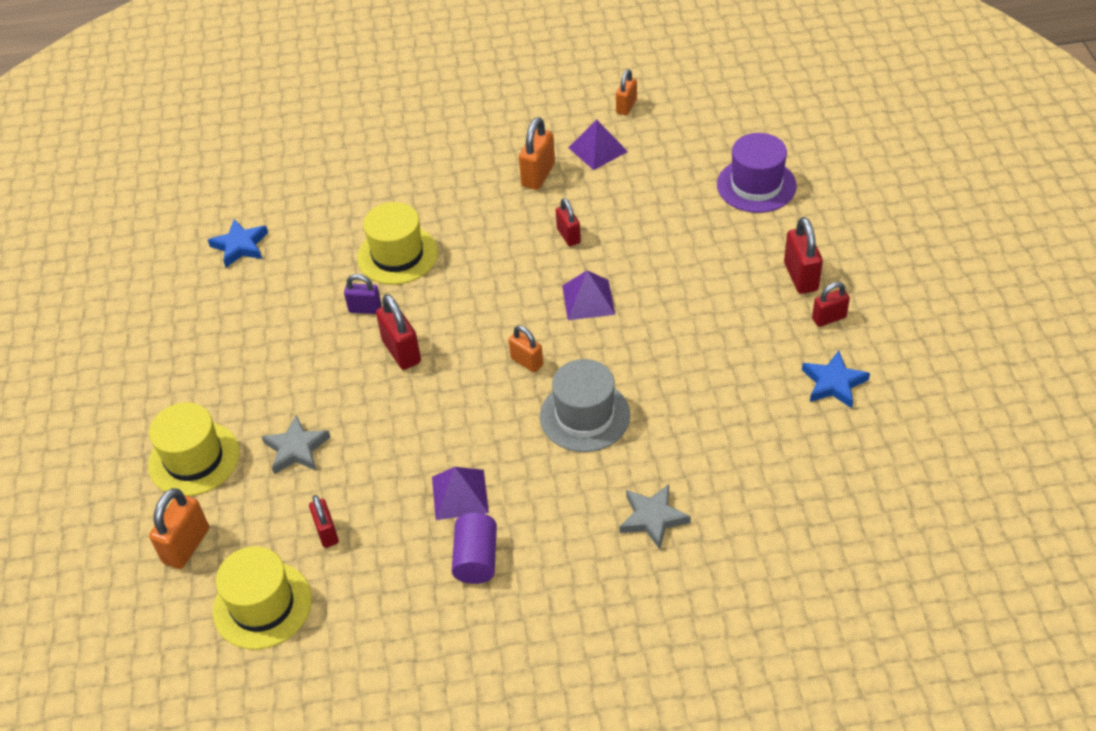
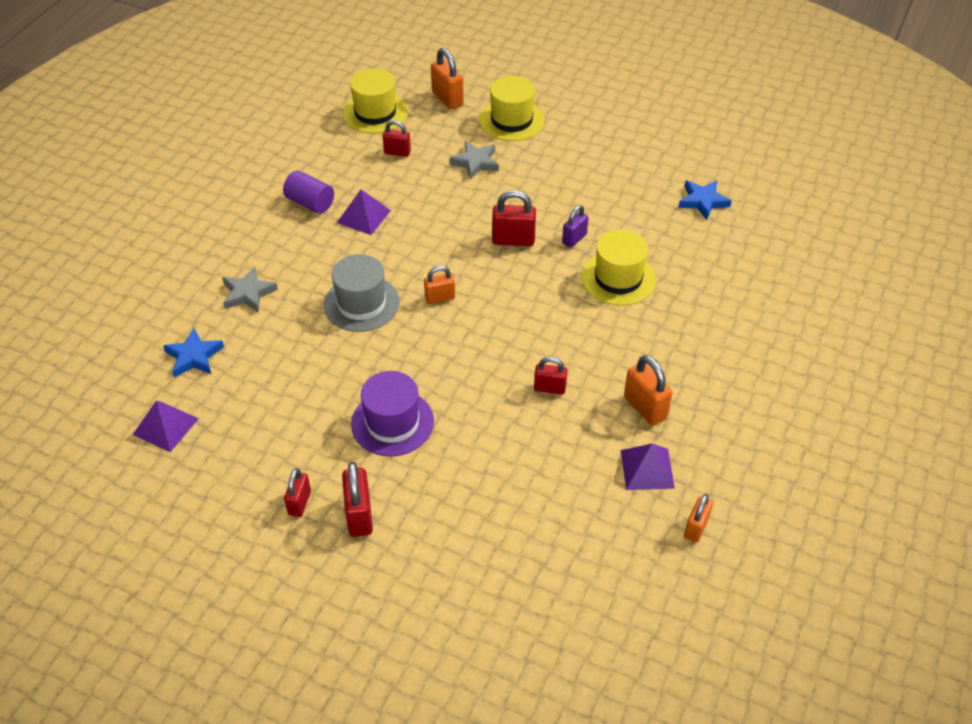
camera: 120 degrees right, 0 degrees up
(588, 300) = (467, 362): purple pyramid -> purple pyramid (165, 426)
(626, 106) = (696, 528): orange padlock -> orange padlock turned 60 degrees clockwise
(756, 185) = (496, 561): purple hat -> purple hat (392, 422)
(801, 277) = (359, 515): red padlock -> red padlock turned 60 degrees clockwise
(833, 383) = (240, 460): blue star -> blue star (194, 356)

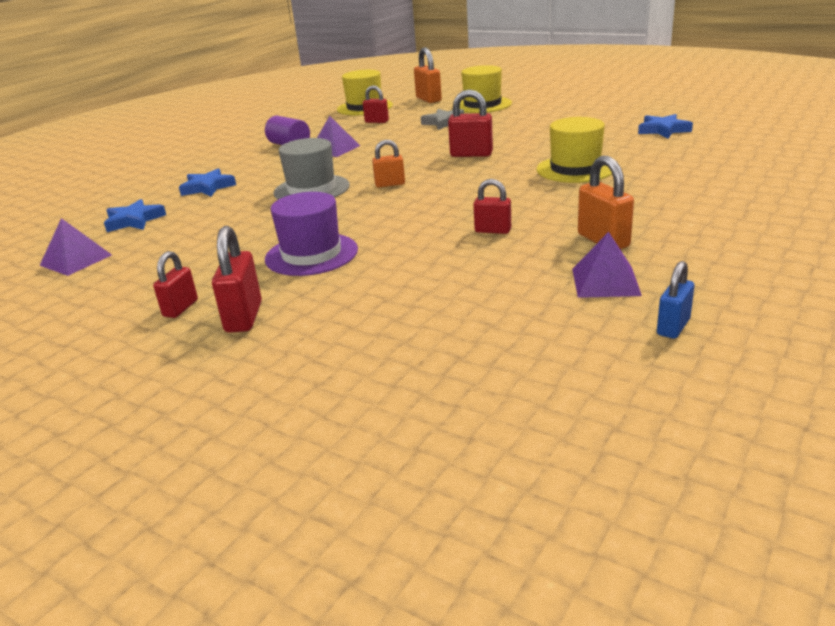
camera: 10 degrees right, 20 degrees down
(248, 293) = (208, 187): grey star -> blue star
(574, 239) = (532, 152): purple padlock -> none
(696, 528) = (673, 327): orange padlock -> blue padlock

